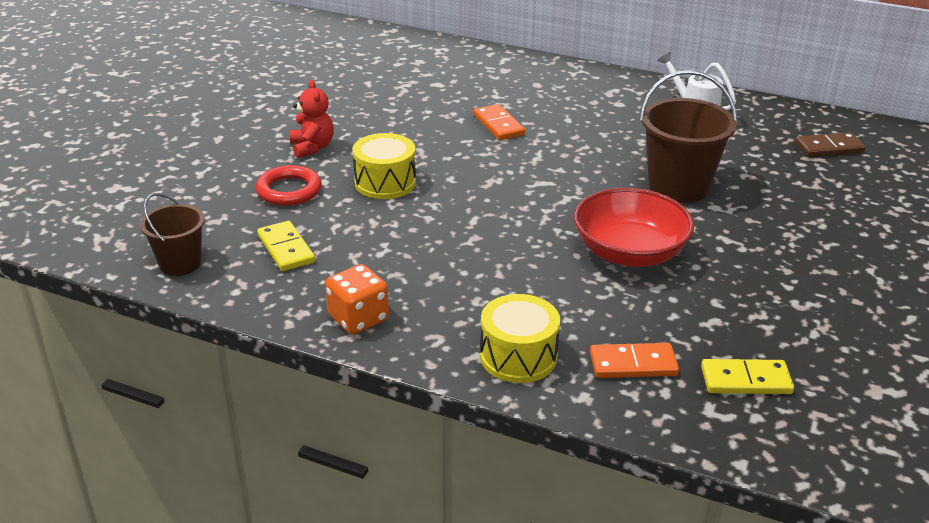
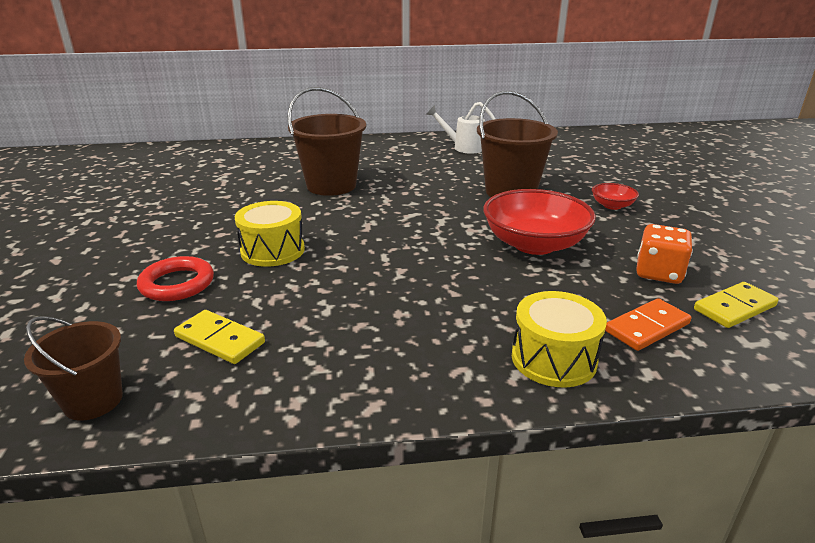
camera: 30 degrees left, 5 degrees down
(312, 147) = (172, 241): red teddy bear -> none
(358, 318) = (365, 382): orange dice -> orange dice (658, 273)
(499, 125) = (331, 185): orange domino -> brown bucket
(774, 237) = (612, 205): none -> red bowl
(829, 148) = (570, 148): brown domino -> none

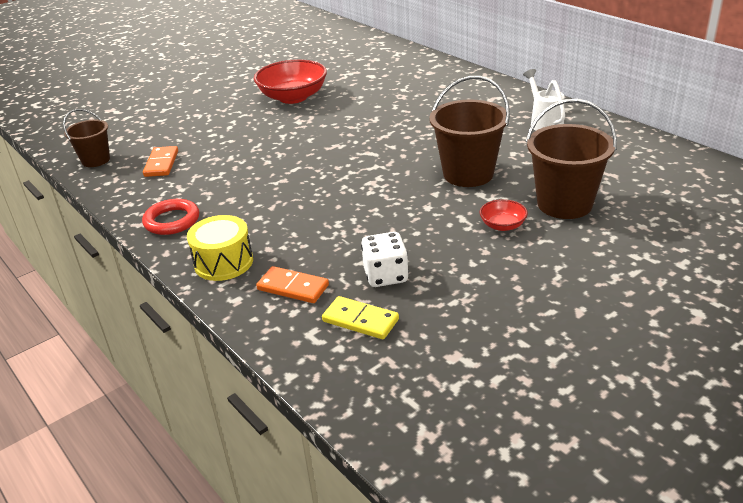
camera: 60 degrees right, 5 degrees up
(177, 284) = (202, 129): red ring -> red ring (172, 221)
(220, 340) = (161, 164): yellow domino -> orange domino
(272, 250) = (265, 134): yellow drum -> none
(331, 185) = (383, 109): brown bucket -> brown bucket (564, 204)
(534, 244) = (377, 212): red bowl -> red bowl (293, 97)
(658, 273) = (386, 276): orange dice -> white dice

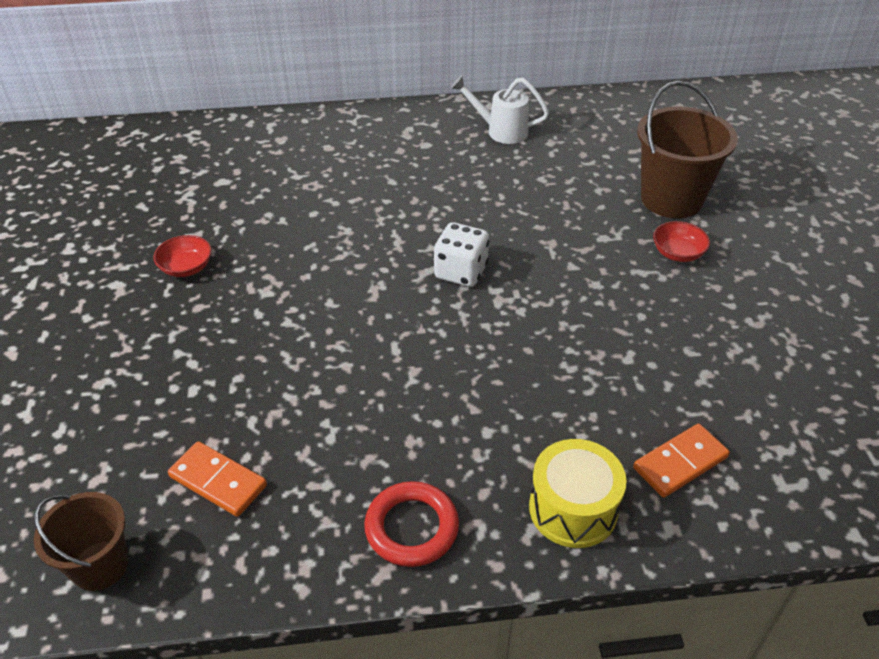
camera: 60 degrees left, 10 degrees up
(293, 97) = (186, 268): red bowl -> red bowl, size x0.47
(360, 320) = (783, 433): yellow domino -> none
(386, 276) = (710, 376): white dice -> white dice (461, 272)
(468, 174) = (554, 226): brown bucket -> none

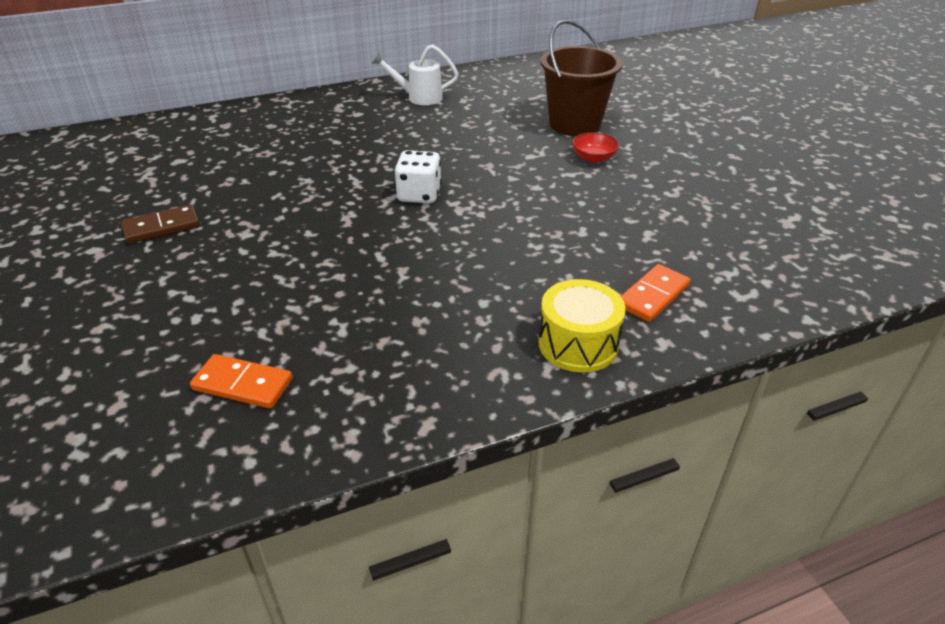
camera: 15 degrees left, 5 degrees down
(100, 565) = (138, 477): brown bucket -> none
(186, 268) = (162, 227): red bowl -> brown domino
(411, 527) = (441, 385): red ring -> none

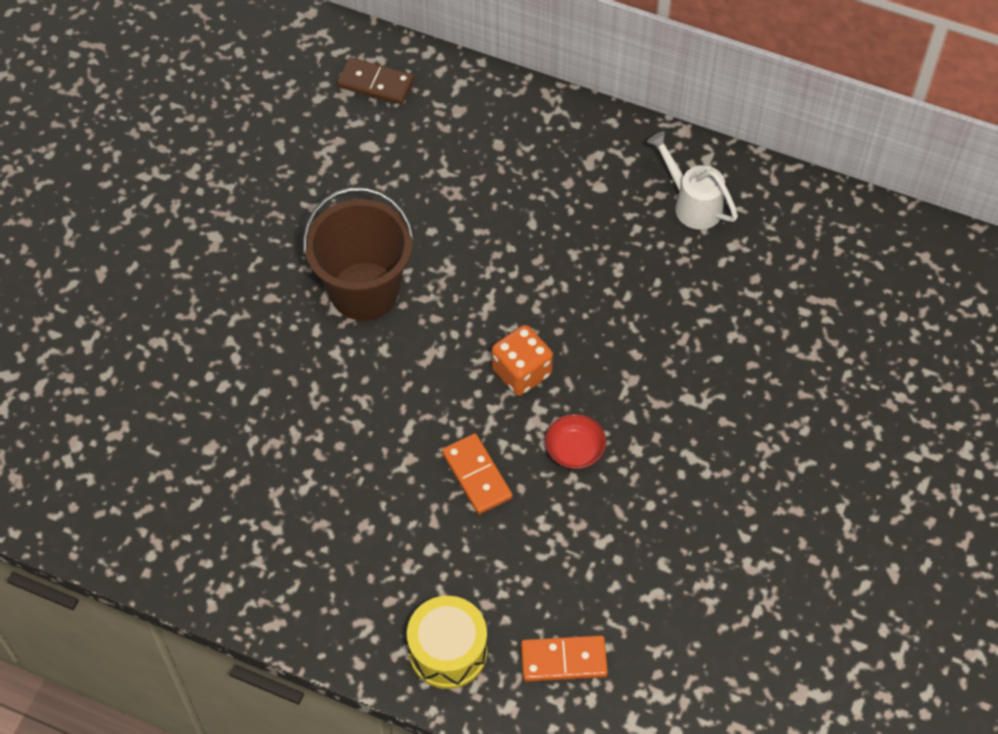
camera: 45 degrees right, 20 degrees up
(162, 227) = (282, 245): brown domino -> brown domino (375, 83)
(243, 384) = (199, 483): orange domino -> orange domino (477, 475)
(419, 195) = (521, 372): white dice -> orange dice
(574, 124) = (797, 384): brown bucket -> brown bucket (364, 291)
(593, 158) = (745, 453): red bowl -> red bowl (574, 450)

